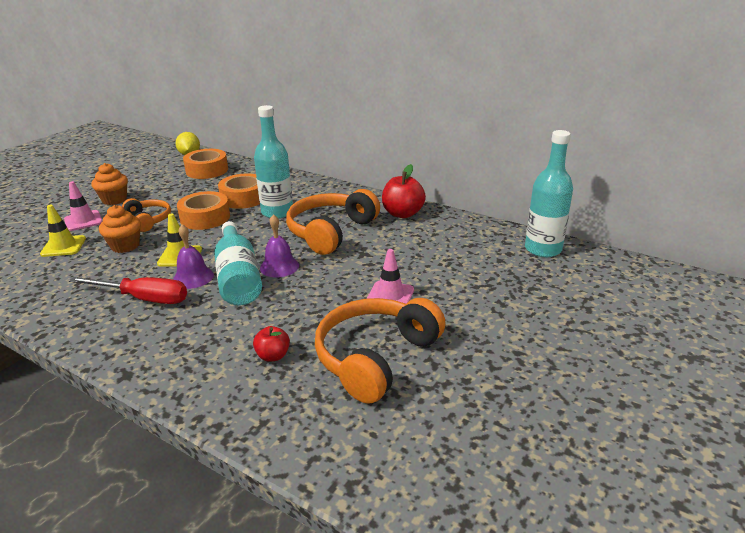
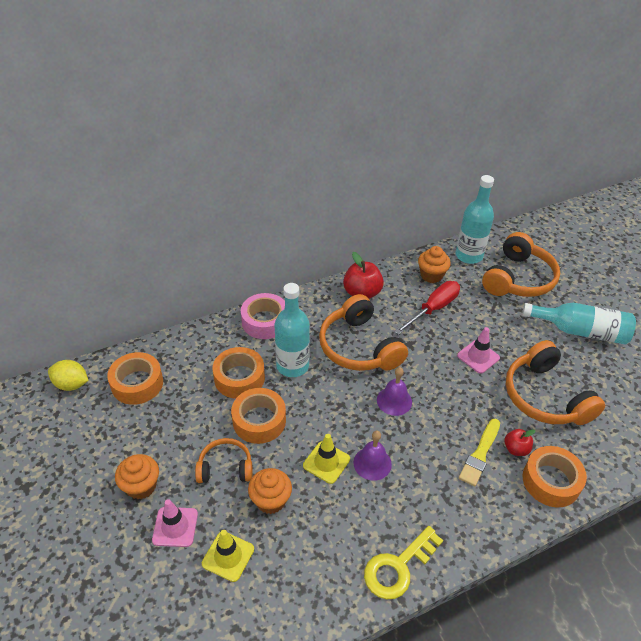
camera: 60 degrees left, 15 degrees up
(78, 323) = (398, 567): none -> yellow key
(143, 298) = (386, 508): red screwdriver -> red screwdriver (433, 309)
(238, 277) = (393, 433): turquoise bottle -> turquoise bottle (580, 331)
(242, 395) = (551, 481): none -> orange tape
(247, 333) = (480, 454): none -> yellow brush
(316, 188) = (265, 321): none -> pink tape
(478, 238) = (431, 275): none -> orange cupcake
(555, 289) = (518, 278): none -> orange headphones

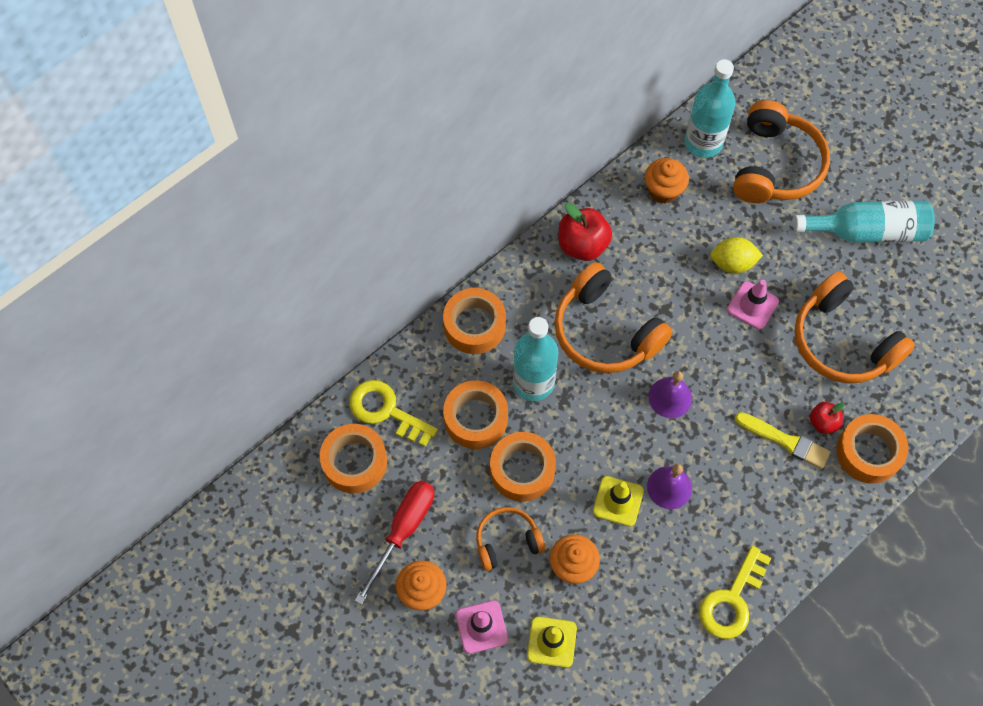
camera: 15 degrees left, 20 degrees up
(71, 384) = (274, 486): yellow lemon -> yellow lemon (732, 263)
(176, 357) = (386, 411): none -> yellow key
(265, 321) = (474, 325): pink tape -> orange tape
(433, 309) = (680, 246): red screwdriver -> red screwdriver (403, 530)
(480, 454) = (785, 441): yellow brush -> yellow brush turned 75 degrees counterclockwise

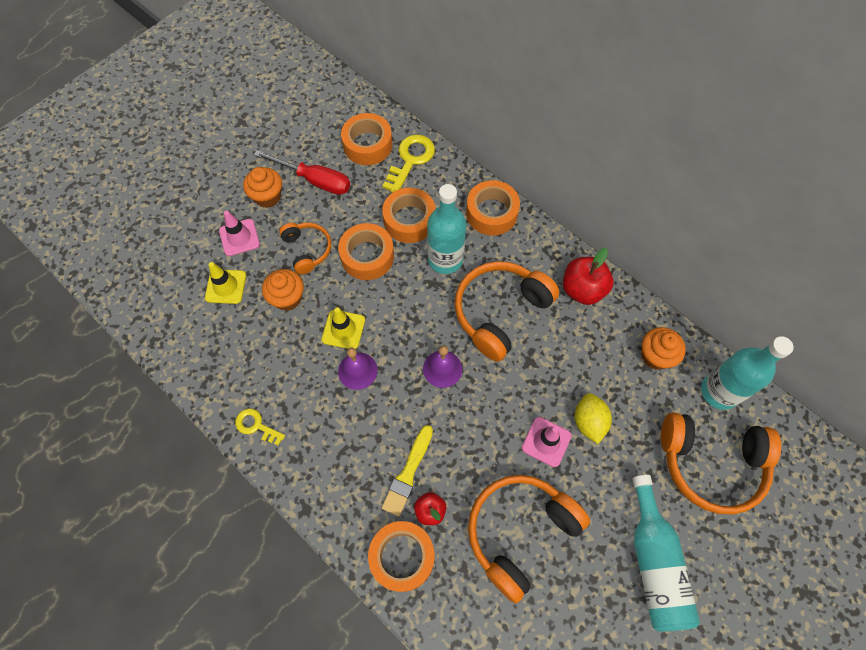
camera: 85 degrees right, 0 degrees up
(732, 600) = (256, 426): yellow key -> yellow key, size x0.60

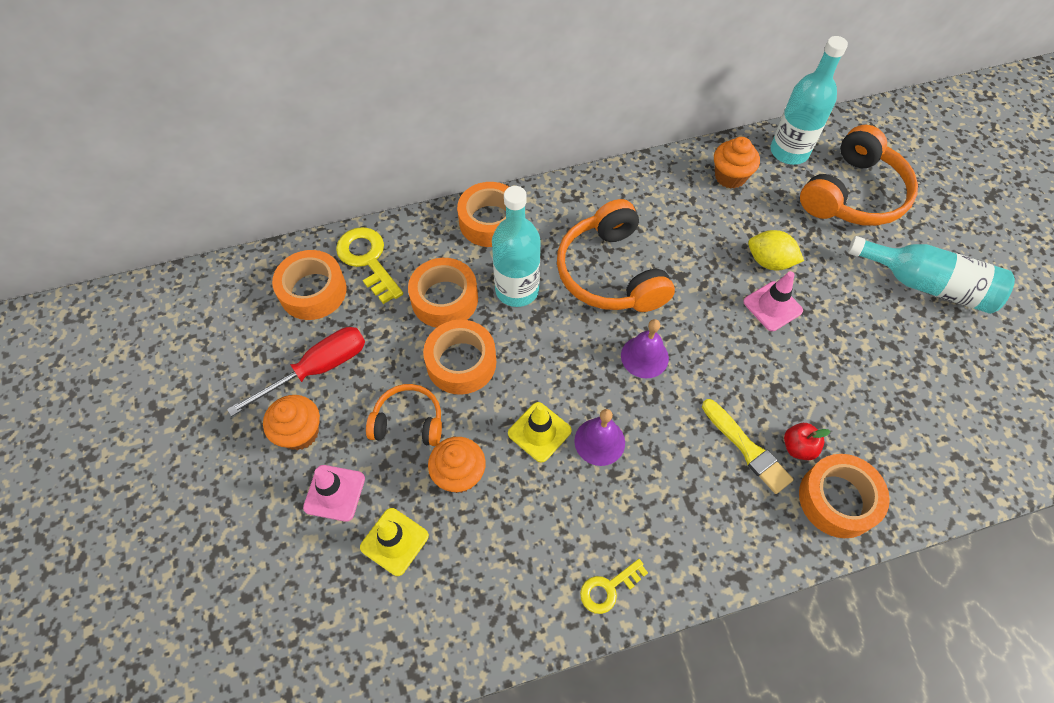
camera: 60 degrees left, 5 degrees down
(520, 532) = (855, 376): orange headphones -> none
(582, 289) = (628, 193): red apple -> none

